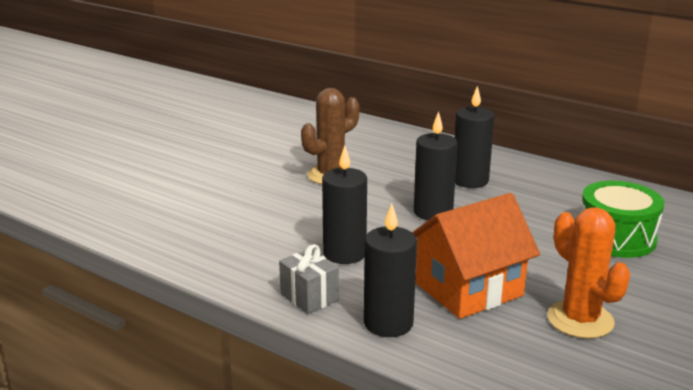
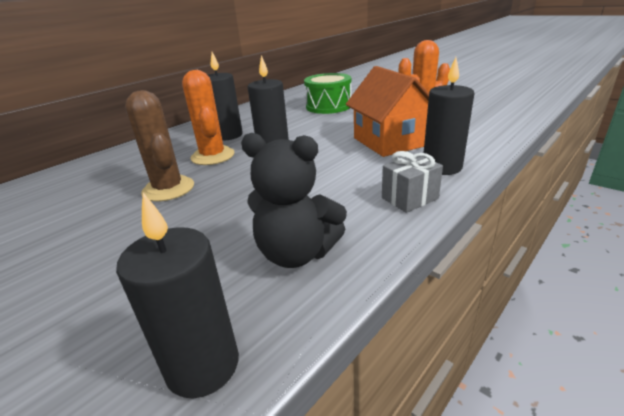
camera: 80 degrees left, 5 degrees up
(223, 244) = (297, 253): none -> black teddy bear
(344, 253) = (333, 182): black candle -> black candle (202, 365)
(406, 182) = (213, 156): none -> orange cactus

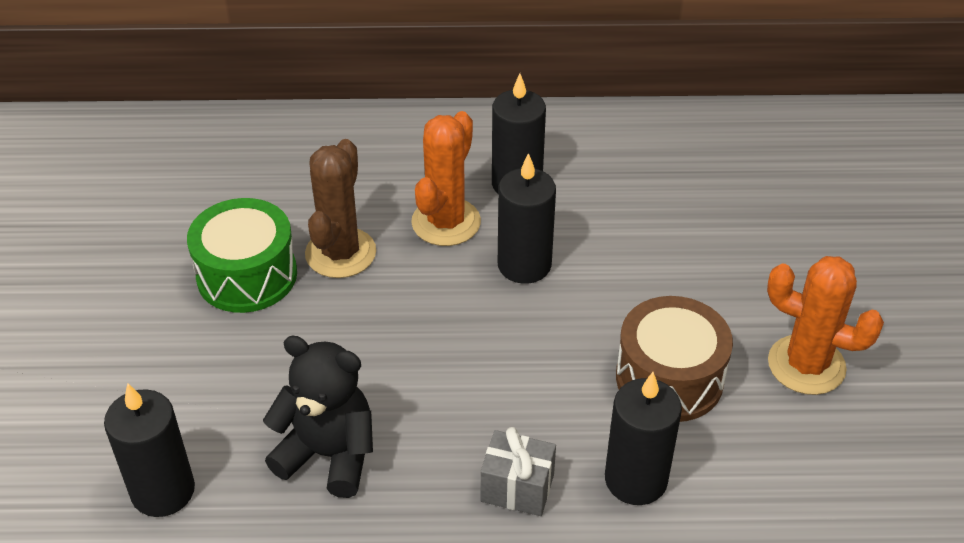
camera: 45 degrees right, 15 degrees up
(297, 253) = (329, 454): black teddy bear -> black teddy bear turned 135 degrees clockwise
(328, 106) = (743, 213): green drum -> green drum (247, 275)
(390, 142) = (669, 378): orange house -> brown drum

